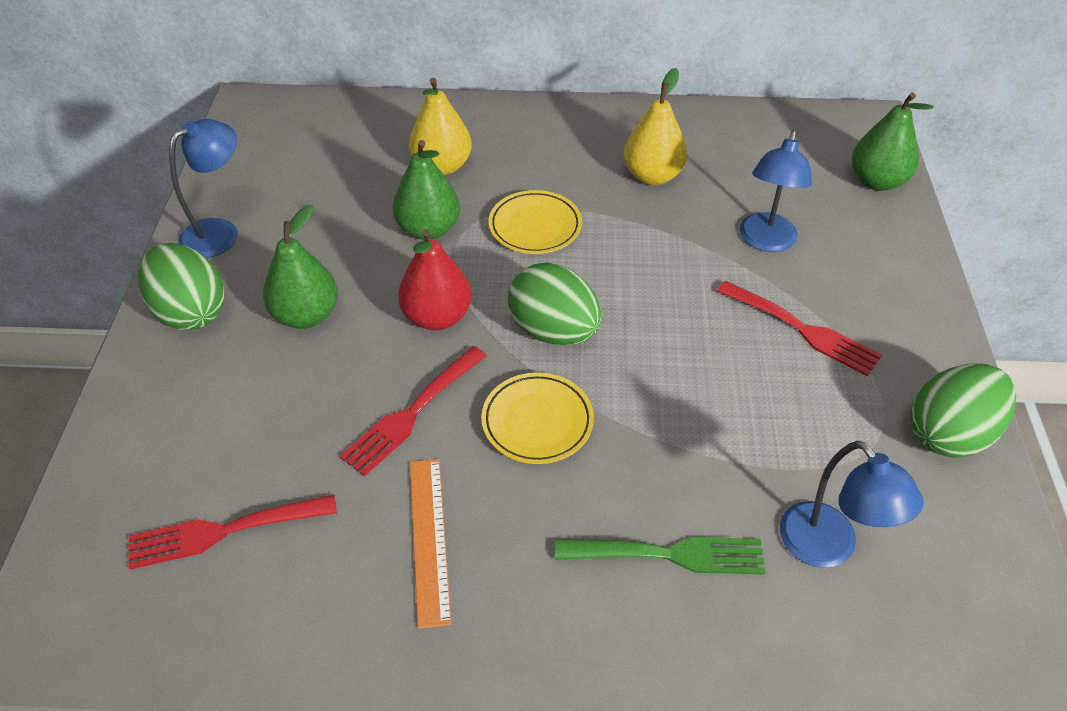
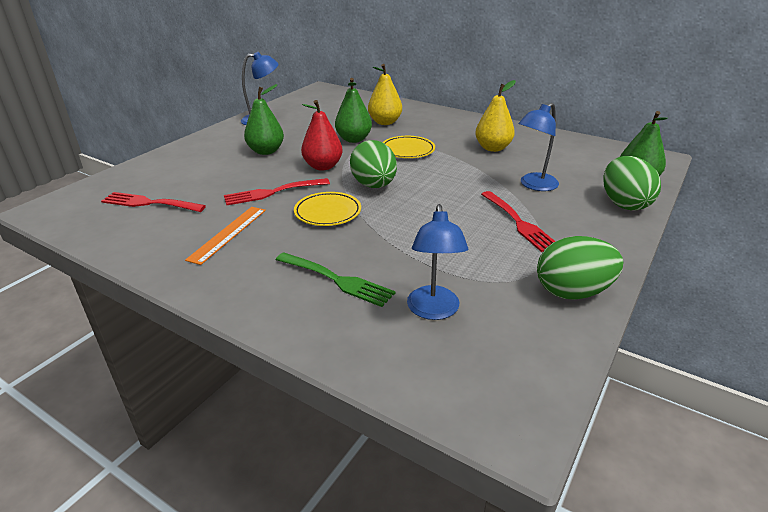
camera: 30 degrees right, 15 degrees down
(190, 312) = (221, 138): green egg -> green egg (624, 204)

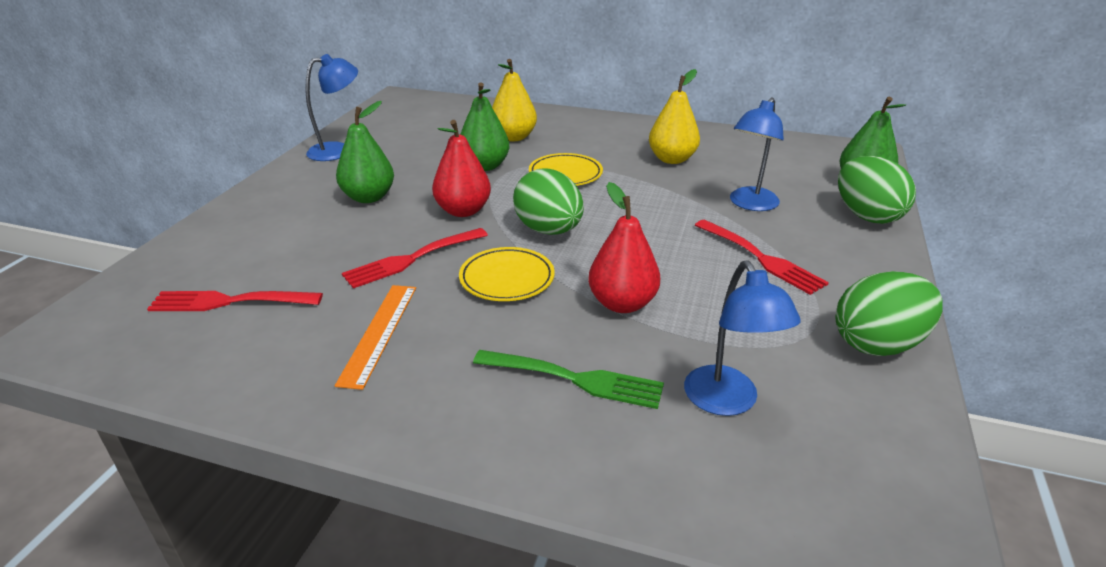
camera: 15 degrees left, 0 degrees up
(397, 238) = (622, 303): none -> red pear

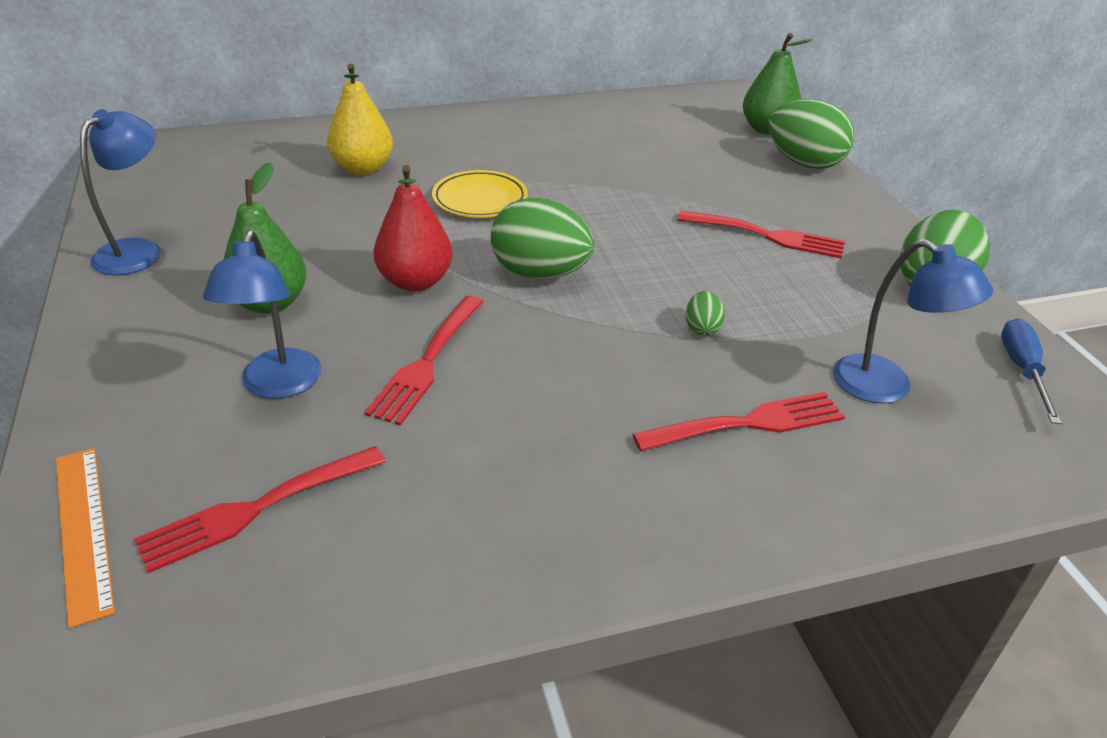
camera: 35 degrees left, 5 degrees up
(379, 333) = (499, 464): orange ruler -> orange ruler (83, 530)
(484, 166) = (372, 216): green pear -> none
(507, 279) = (561, 345): yellow plate -> none
(574, 379) = (747, 424): green fork -> red fork
(622, 303) = (702, 328): red pear -> green egg
(672, 159) = (572, 150): yellow pear -> none
(750, 204) = (698, 181): blue lamp -> blue lamp (277, 385)
(887, 443) = (1022, 370): none -> blue screwdriver

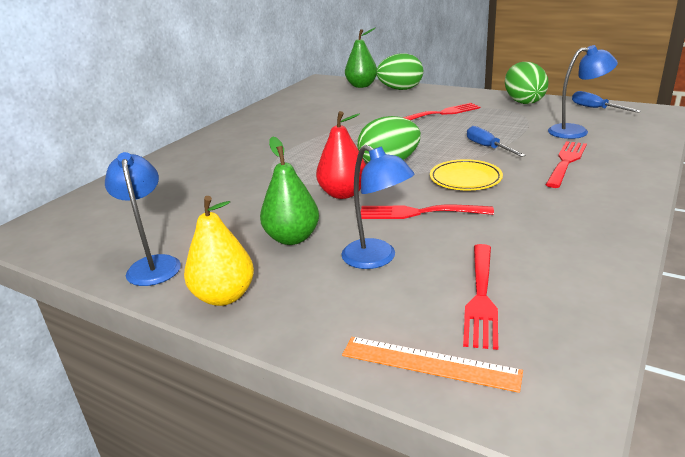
camera: 40 degrees left, 10 degrees down
(363, 168) = (206, 173): yellow pear -> yellow pear (224, 296)
(427, 362) = (419, 212): red fork -> red fork turned 120 degrees clockwise
(480, 199) = (298, 156): yellow plate -> yellow plate (465, 179)
(702, 328) = (488, 147): green egg -> blue screwdriver

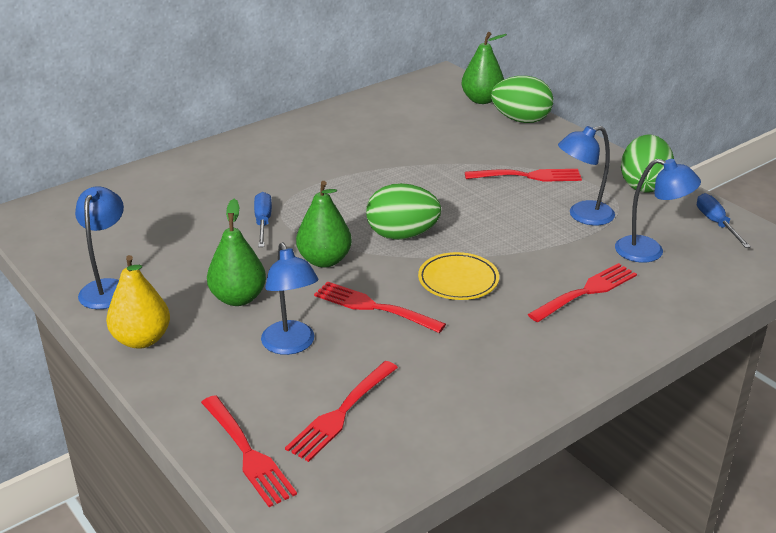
camera: 20 degrees right, 5 degrees up
(343, 194) = (324, 260): red pear -> green pear
(429, 363) = (247, 453): orange ruler -> red fork
(488, 147) = (526, 244): blue screwdriver -> blue screwdriver (263, 222)
(506, 124) = (582, 216): none -> blue lamp

